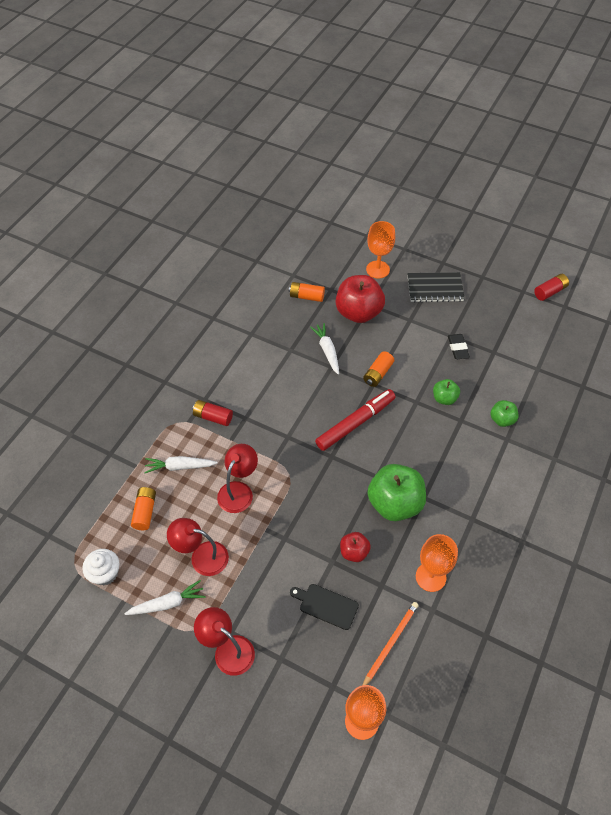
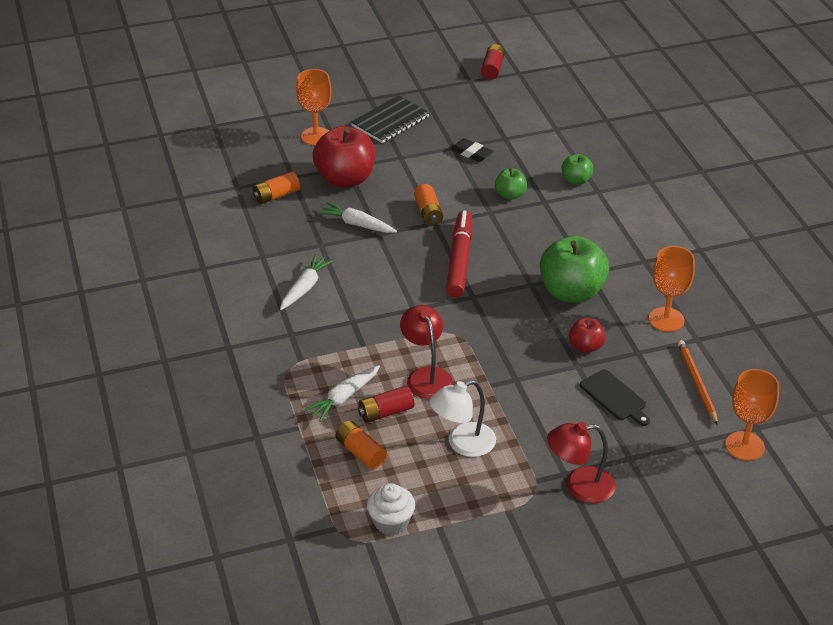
camera: 45 degrees left, 15 degrees down
(167, 603) = (481, 497): white carrot -> white carrot (305, 288)
(202, 556) = (462, 444): red lamp -> white lamp
(213, 417) = (320, 341): red battery -> red battery (386, 412)
(326, 605) = (615, 397): black cutting board -> black cutting board turned 105 degrees counterclockwise

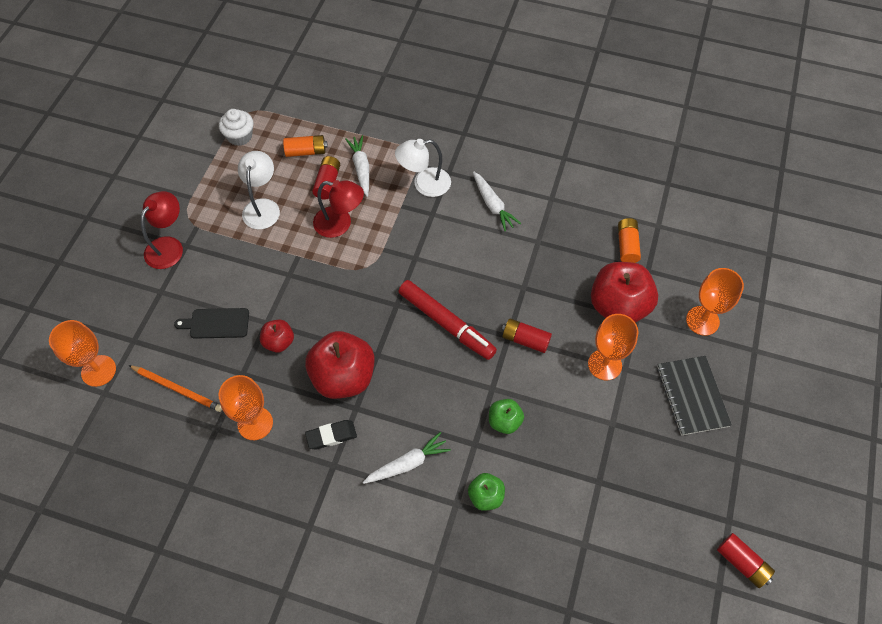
camera: 125 degrees right, 20 degrees up
(322, 343) = (424, 184): none -> white lamp
(357, 224) = (546, 280): white carrot -> white carrot (407, 463)
(407, 167) = (604, 364): none -> orange goblet
(428, 213) = (525, 340): orange battery -> red battery
(471, 153) = (592, 433): black eraser -> black eraser (331, 436)
(571, 292) = (343, 377): green apple -> red apple

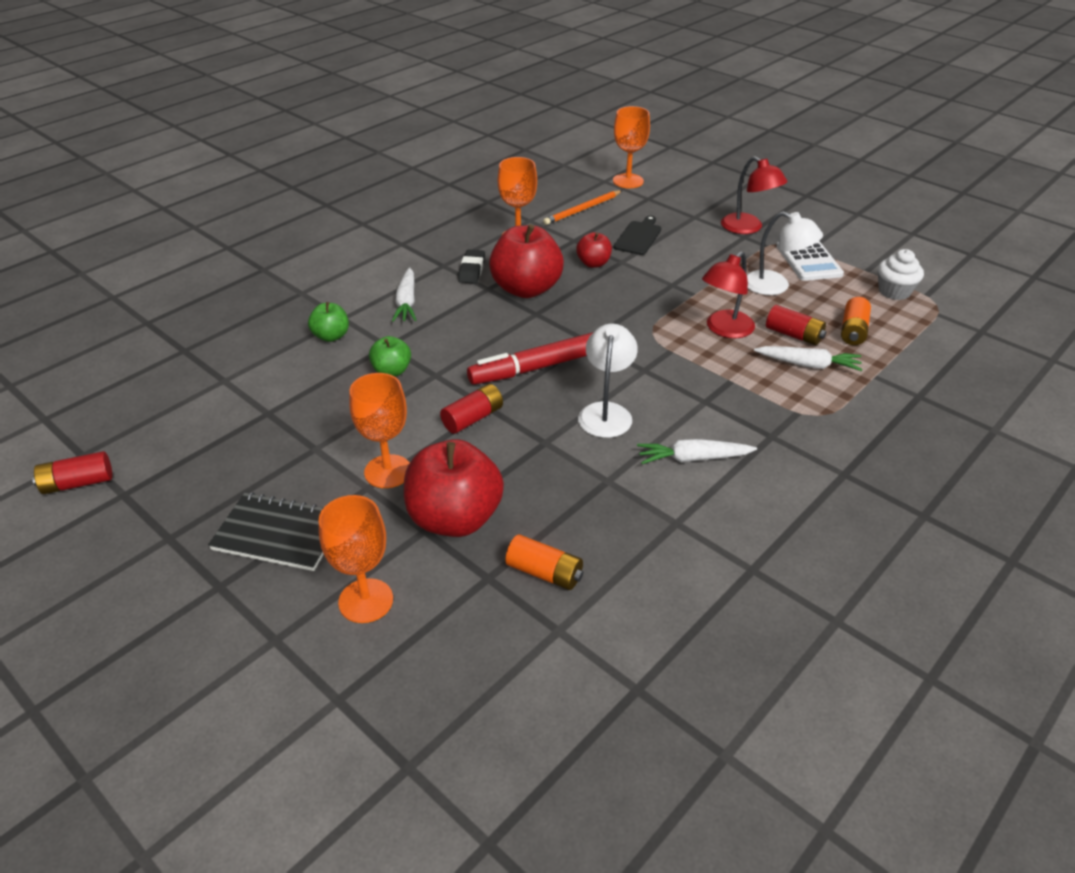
camera: 115 degrees right, 20 degrees down
(212, 194) = (809, 260): none -> white calculator
(424, 184) = (759, 408): white lamp -> white lamp (606, 412)

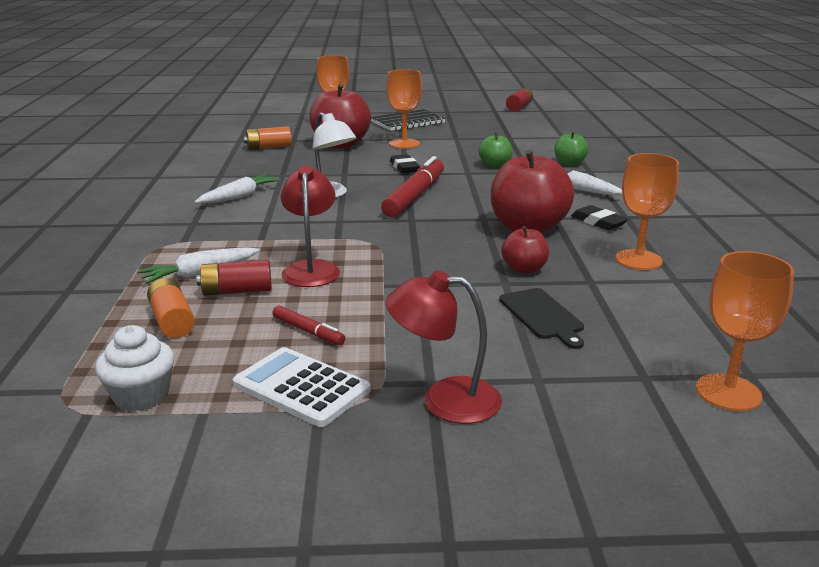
camera: 135 degrees right, 15 degrees down
(473, 418) = (404, 167): red battery -> black eraser
(582, 209) = (665, 317): orange pencil -> none
(775, 286) = (308, 331): white lamp -> red marker

